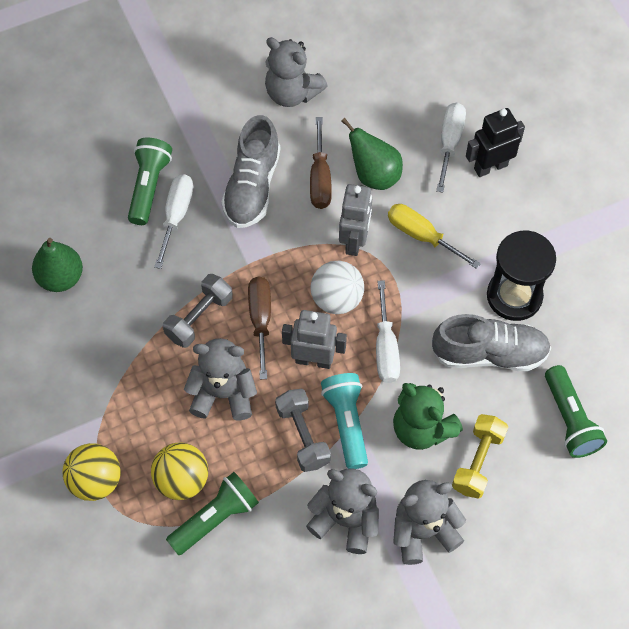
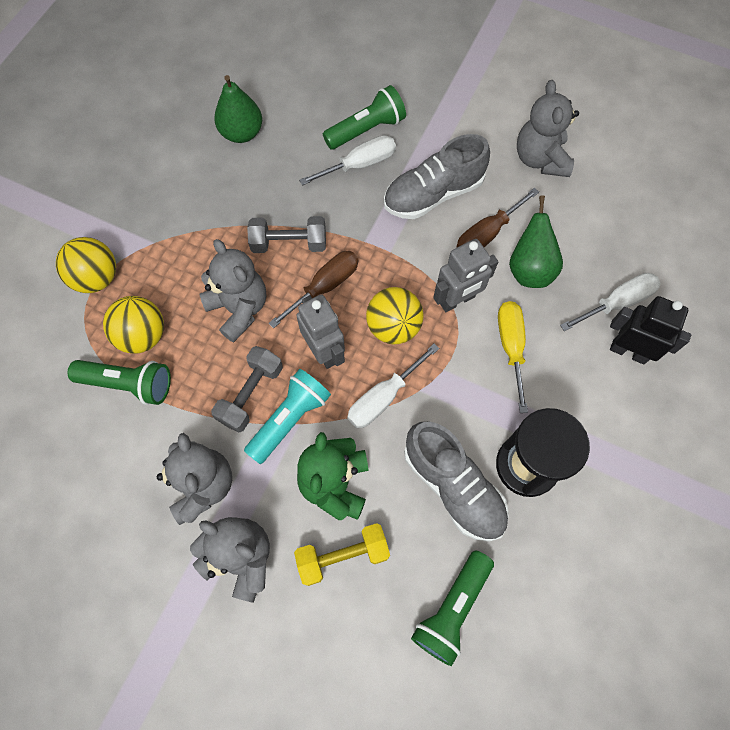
camera: 50 degrees right, 5 degrees up
(337, 299) = (393, 327): white ball -> yellow ball

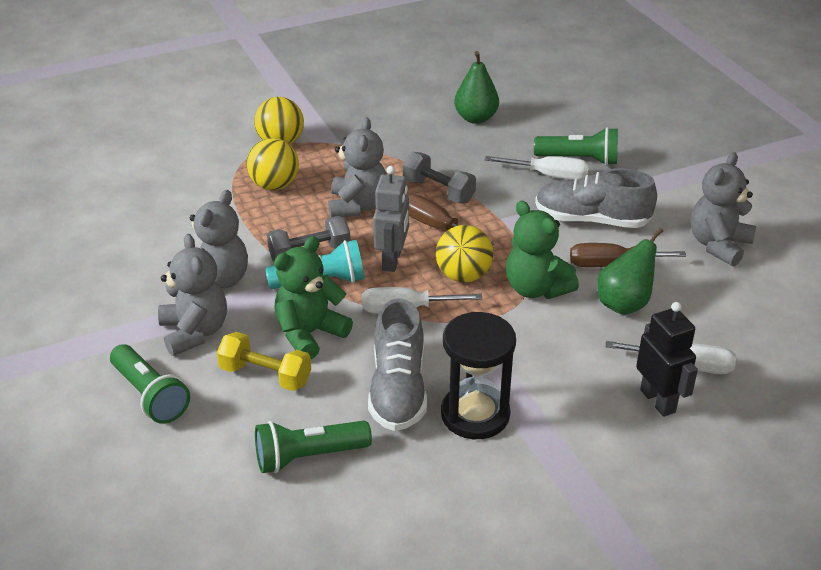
camera: 40 degrees right, 30 degrees down
(128, 384) = (234, 204): green flashlight -> green flashlight (150, 395)
(325, 287) = (437, 227): brown screwdriver -> brown screwdriver turned 135 degrees counterclockwise
(457, 300) = (536, 288): grey robot -> green teddy bear
(511, 347) = (549, 339): yellow screwdriver -> none

